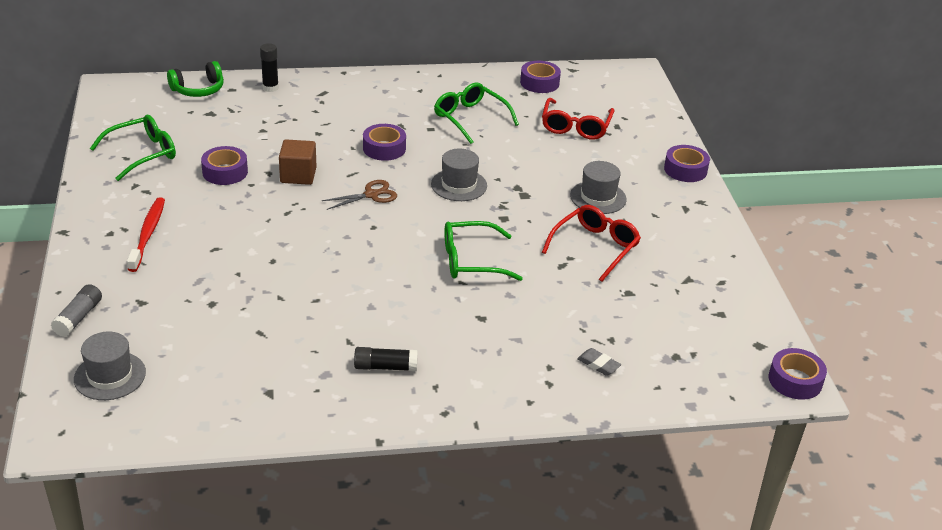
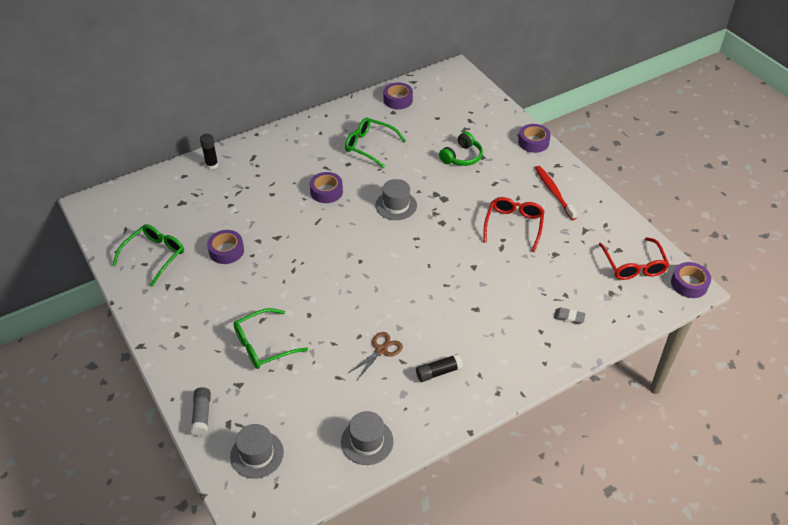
camera: 20 degrees left, 10 degrees up
(148, 234) = (205, 325): red toothbrush -> red toothbrush (554, 192)
(198, 89) = (159, 184): green headphones -> green headphones (462, 157)
(298, 175) = (281, 235): brown cube -> none
(371, 195) = (342, 234): brown scissors -> brown scissors (381, 350)
(471, 261) = (442, 265): green glasses -> green glasses (263, 345)
(575, 126) = (443, 130): red glasses -> red glasses (633, 265)
(598, 197) = (492, 184): grey hat -> grey hat (367, 441)

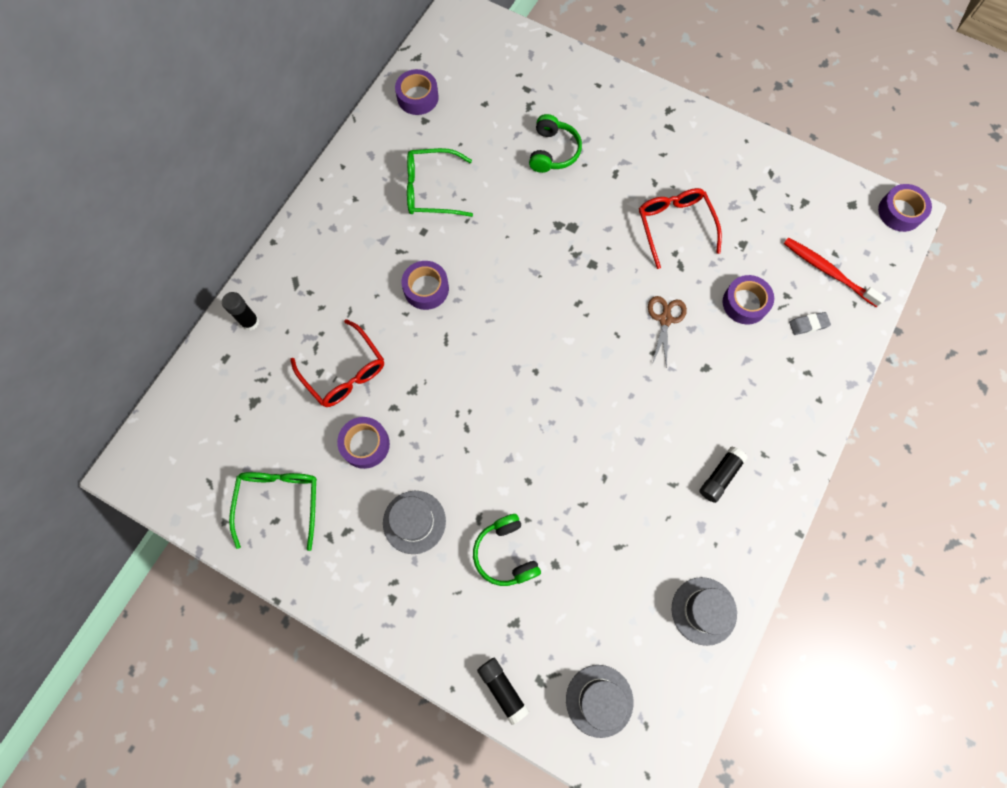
camera: 30 degrees left, 25 degrees up
(202, 415) = (502, 689): grey glue stick -> black glue stick
(263, 345) = (505, 553): green glasses -> green headphones
(381, 350) = (641, 483): brown scissors -> brown scissors (665, 319)
(396, 205) = (523, 266): grey hat -> grey hat (414, 522)
(533, 142) = (621, 88): purple tape -> purple tape (745, 303)
(554, 192) = (689, 153): red toothbrush -> red toothbrush (828, 271)
(633, 265) = (832, 216): red glasses -> red glasses (344, 372)

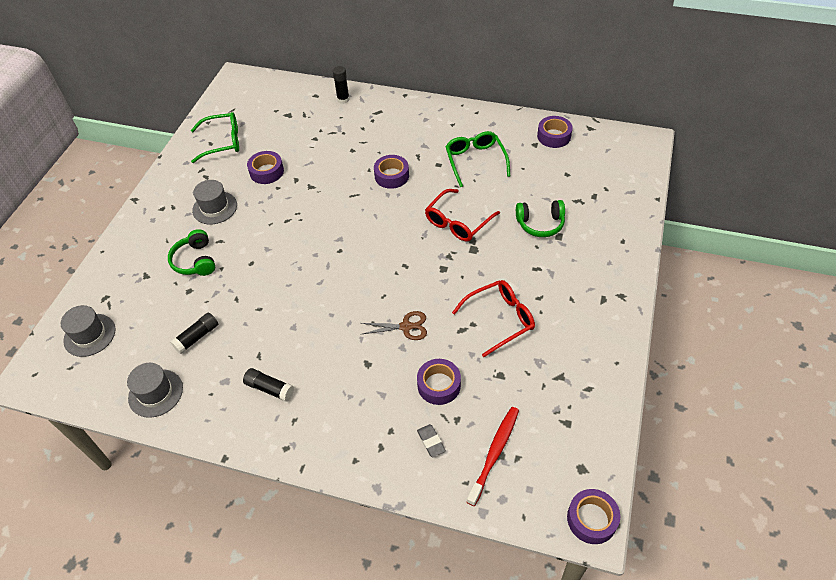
camera: 80 degrees right, 20 degrees down
(344, 372) = (317, 150): red glasses -> red glasses (458, 222)
(502, 689) = (100, 278): black glue stick -> black glue stick (197, 337)
(505, 553) = (195, 261): green headphones -> green headphones turned 75 degrees counterclockwise

